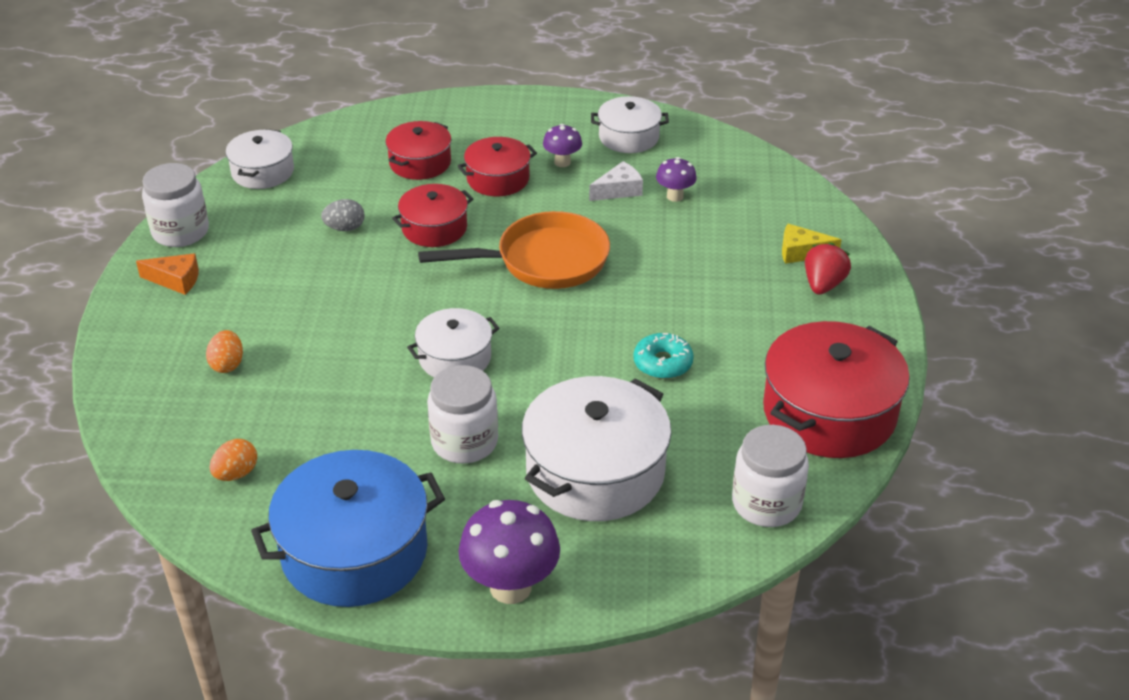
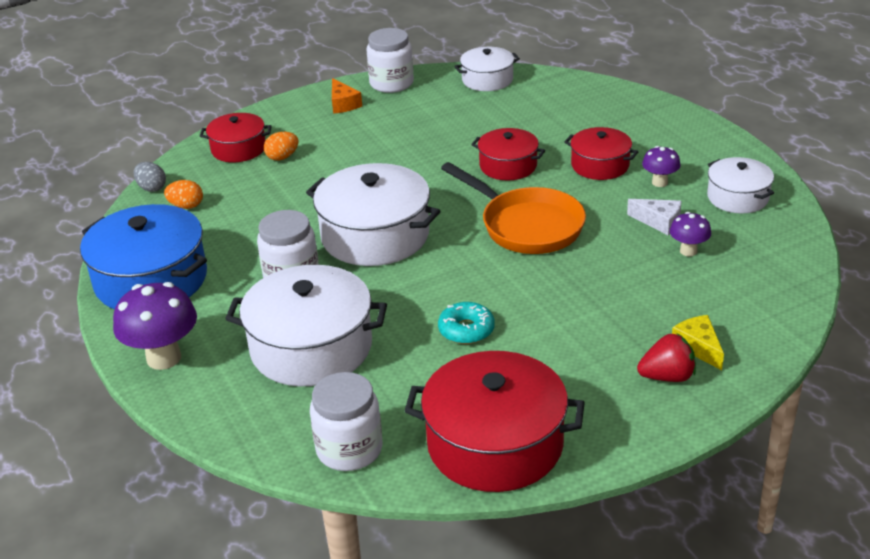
camera: 60 degrees right, 5 degrees down
(345, 228) = (465, 134): grey egg -> grey egg (152, 188)
(420, 162) = (576, 127): red pot -> red pot (238, 149)
(455, 358) = (375, 235): white pot -> white pot, size x1.76

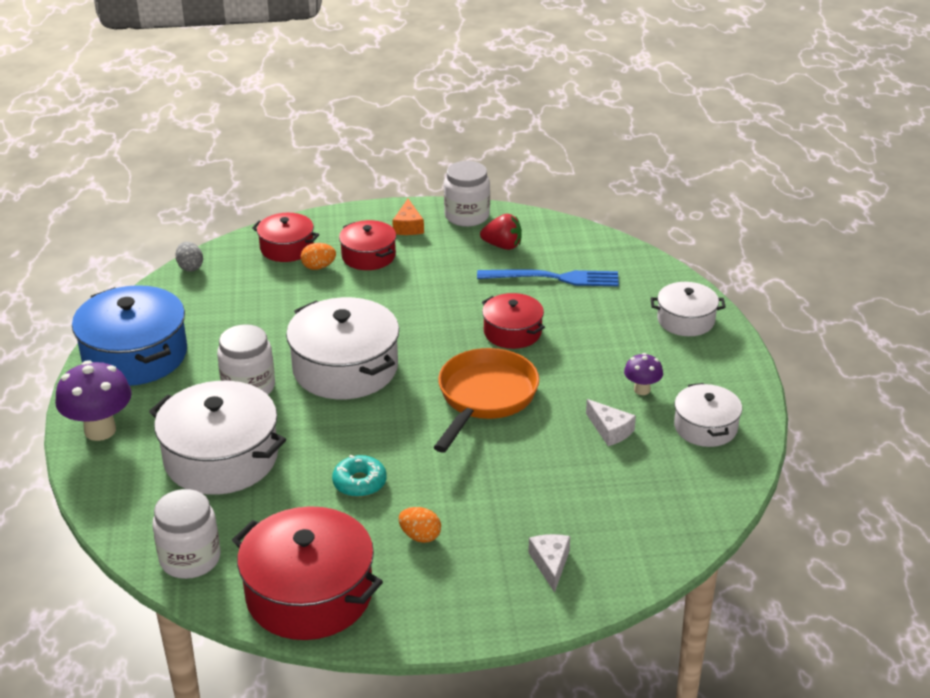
camera: 20 degrees right, 0 degrees up
(186, 206) = (207, 293): orange egg -> orange egg (420, 536)
(487, 80) = (559, 235): white pot -> white pot (686, 320)
(510, 114) = (553, 278): none -> blue fork
(526, 226) = (485, 398): orange pan -> orange pan turned 135 degrees counterclockwise
(600, 165) = (598, 356): red pot -> red pot (368, 256)
(667, 377) = (501, 583): red strawberry -> red strawberry (502, 246)
(688, 251) = (614, 468): purple mushroom -> none
(698, 347) = (550, 564): yellow cheese -> white cheese

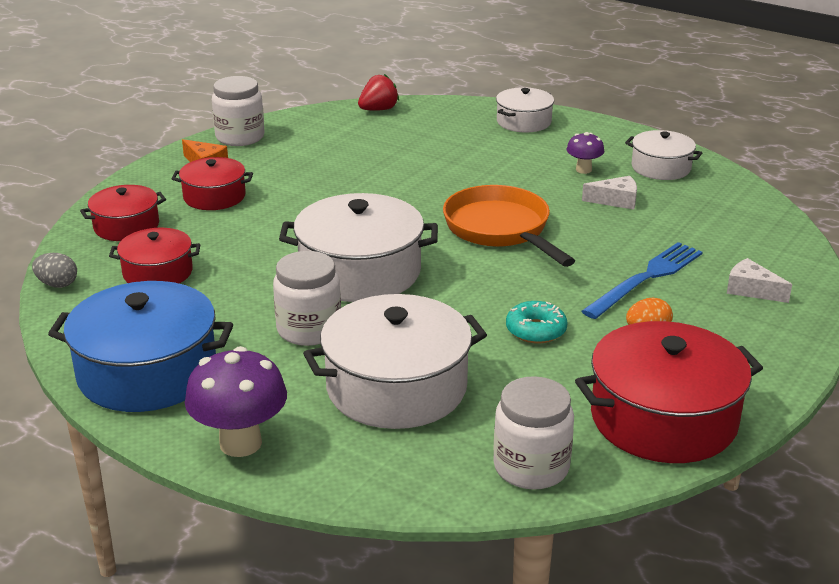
camera: 50 degrees left, 5 degrees down
(318, 267) = (186, 224): orange egg -> none
(502, 246) = (309, 141): red strawberry -> red strawberry (378, 109)
(512, 332) = (431, 184): red pot -> red pot (158, 272)
(553, 278) = (388, 141): blue fork -> blue fork (646, 278)

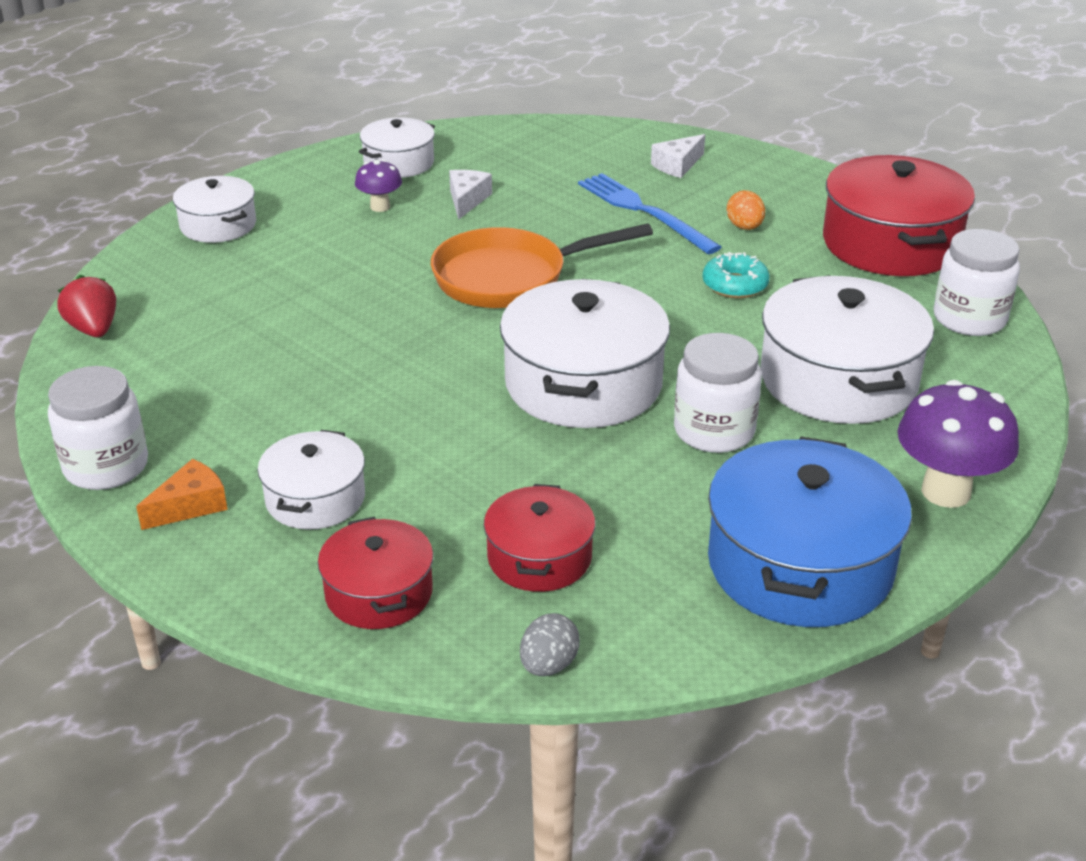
camera: 80 degrees left, 5 degrees up
(214, 197) = (315, 499): red pot -> white pot

